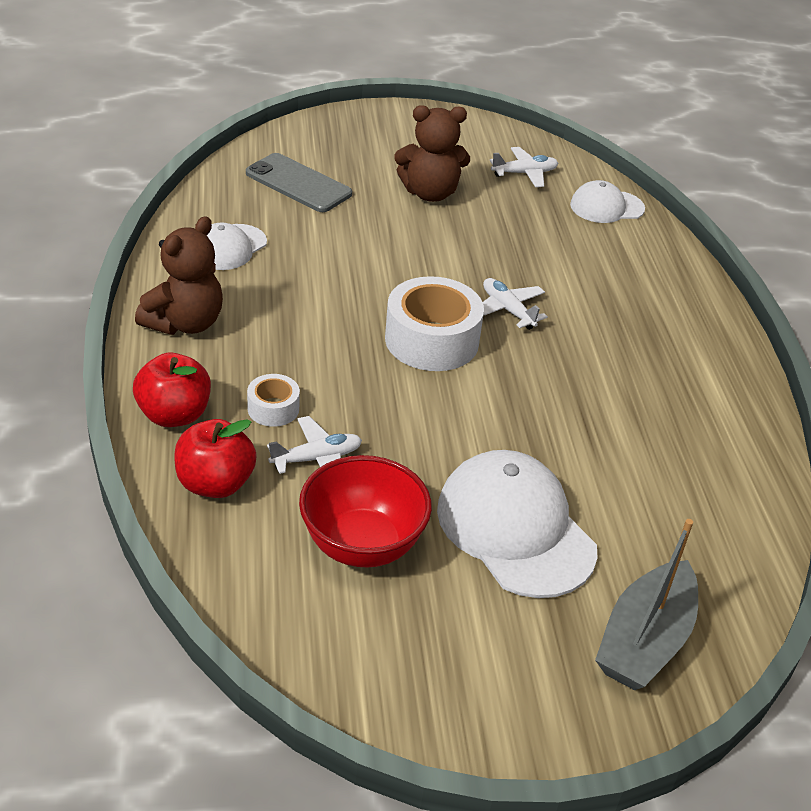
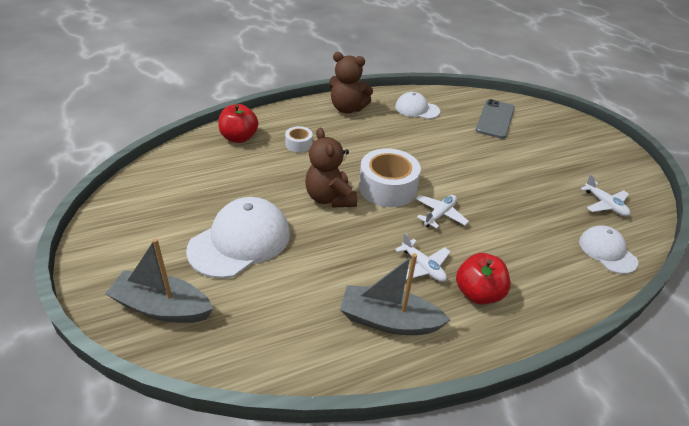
camera: 75 degrees right, 0 degrees up
(174, 415) = (280, 118): red apple -> red apple (478, 293)
(317, 459) = (268, 163): white plane -> white plane (423, 267)
(362, 545) = (211, 187): red bowl -> none
(430, 193) = (535, 166): brown teddy bear -> brown teddy bear (330, 198)
(693, 413) = (389, 320): none -> grey boat

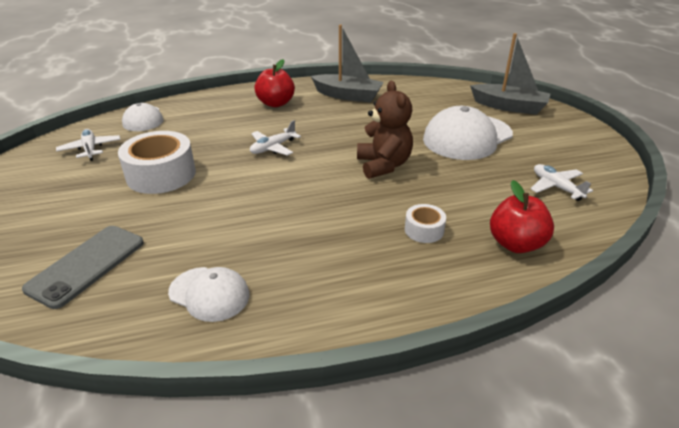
camera: 170 degrees left, 5 degrees down
(347, 108) = (340, 299): brown teddy bear -> none
(387, 187) = (316, 172): white tape -> white tape (161, 174)
(423, 267) = (310, 117): white plane -> white plane (556, 187)

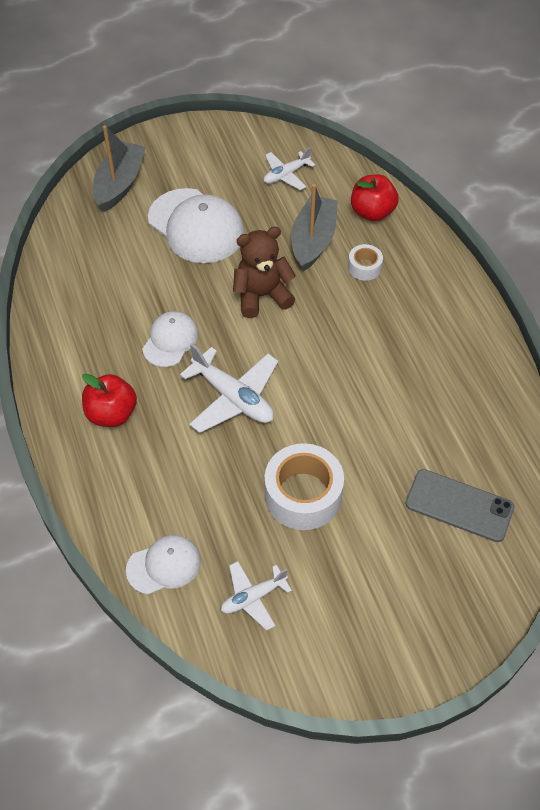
camera: 95 degrees left, 20 degrees up
(209, 294) = (471, 402): white cap -> white cap (170, 340)
(273, 148) = (233, 397): white plane -> white plane, size x1.64
(348, 96) = (87, 336): grey boat -> grey boat (313, 240)

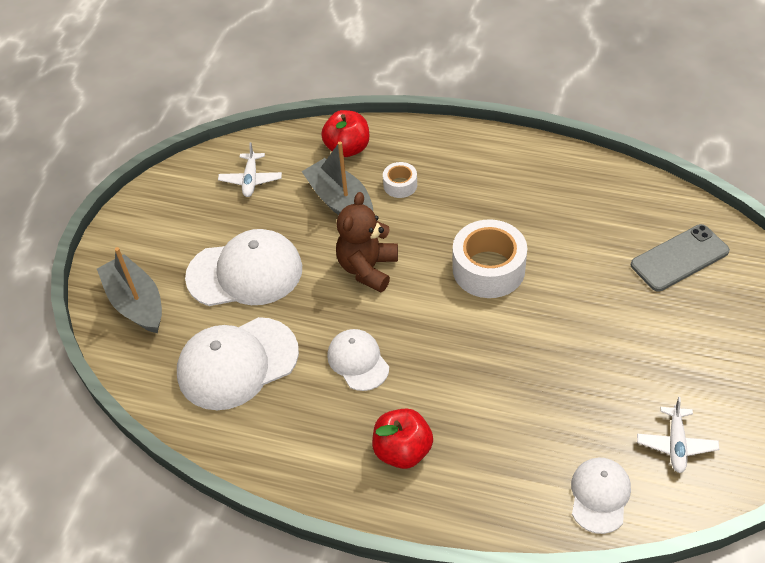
camera: 50 degrees left, 5 degrees down
(113, 271) = (237, 363): none -> white cap
(233, 397) = (459, 348): white plane -> none
(303, 495) = (598, 353): white tape -> white tape (488, 269)

